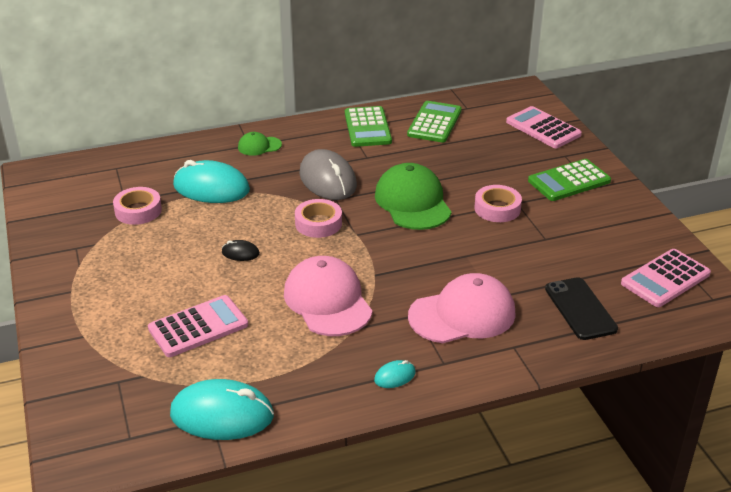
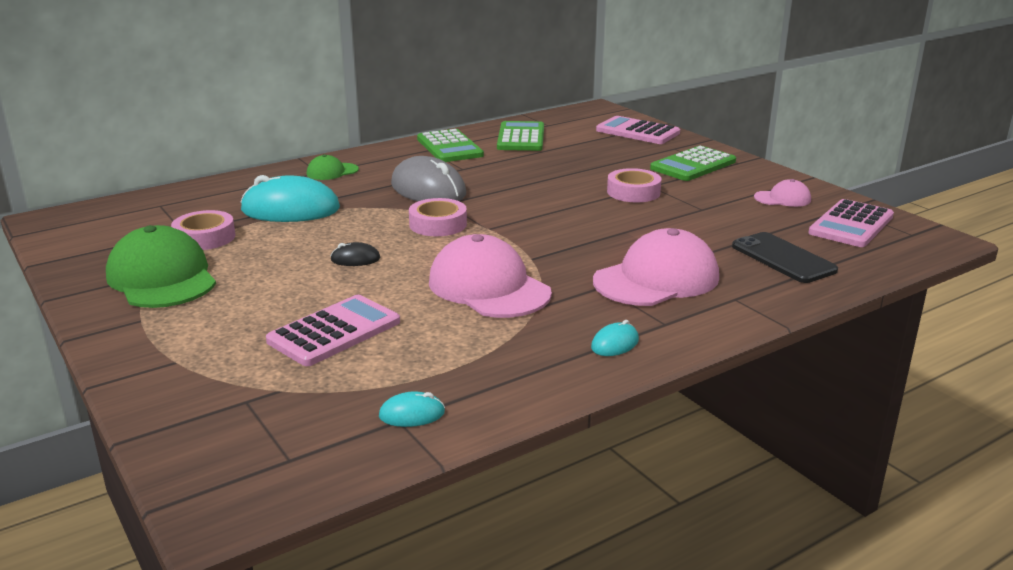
camera: 15 degrees left, 10 degrees down
(222, 415) = (412, 414): turquoise mouse -> turquoise mouse, size x0.45
(412, 202) = (537, 197): green cap -> green cap (162, 278)
(624, 237) = (782, 199): none -> pink cap

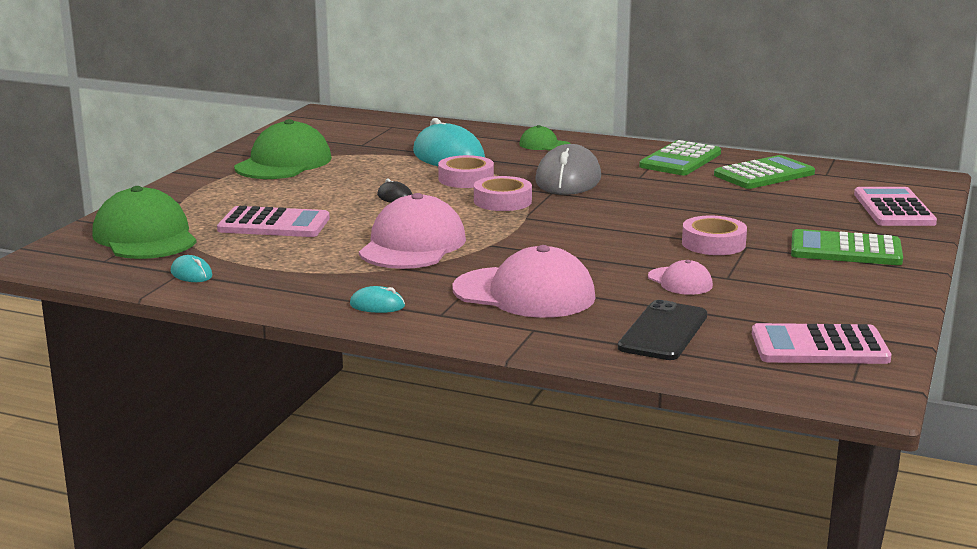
camera: 55 degrees right, 5 degrees down
(204, 237) = (360, 152): pink tape -> pink tape (466, 179)
(253, 412) = (145, 237): none -> green cap
(782, 199) = (831, 304): pink cap -> pink cap (680, 281)

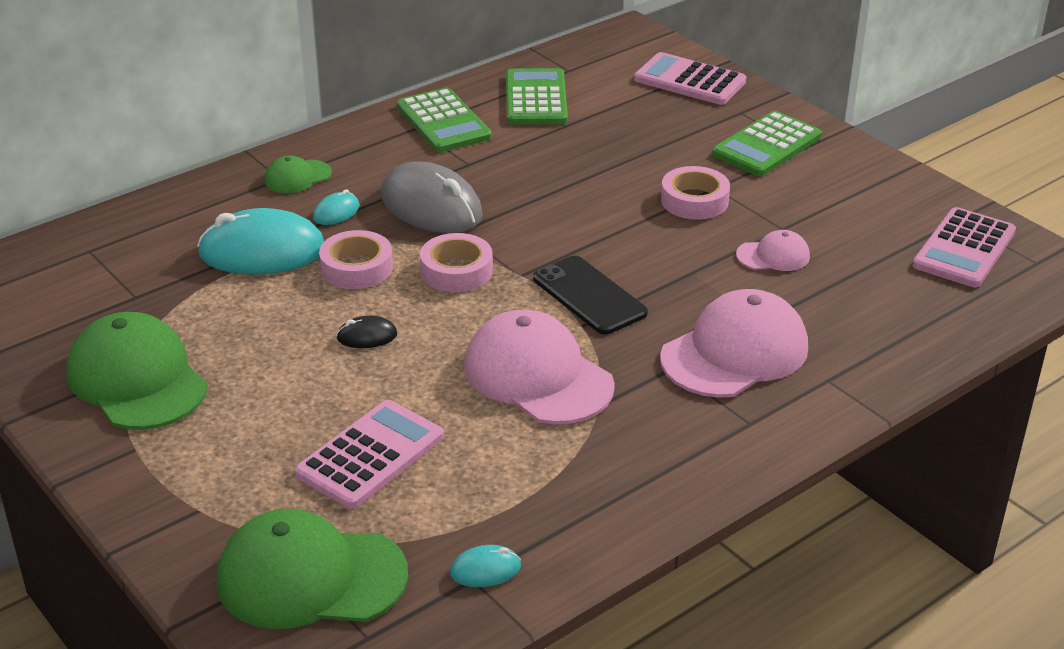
camera: 60 degrees left, 15 degrees up
(377, 305) = (695, 457): turquoise mouse -> turquoise mouse (336, 212)
(663, 332) = (882, 311): black phone -> black phone (589, 296)

